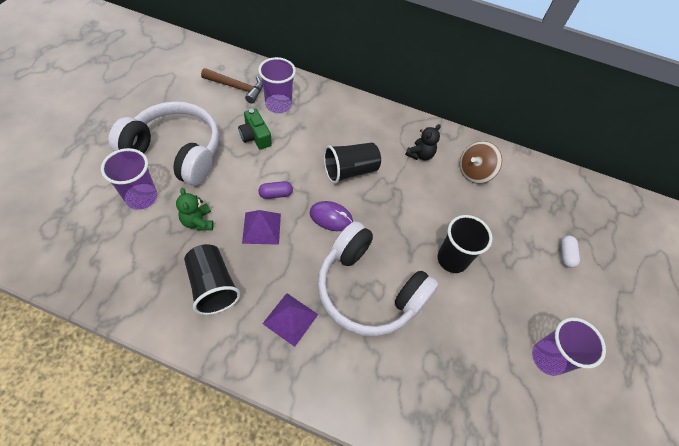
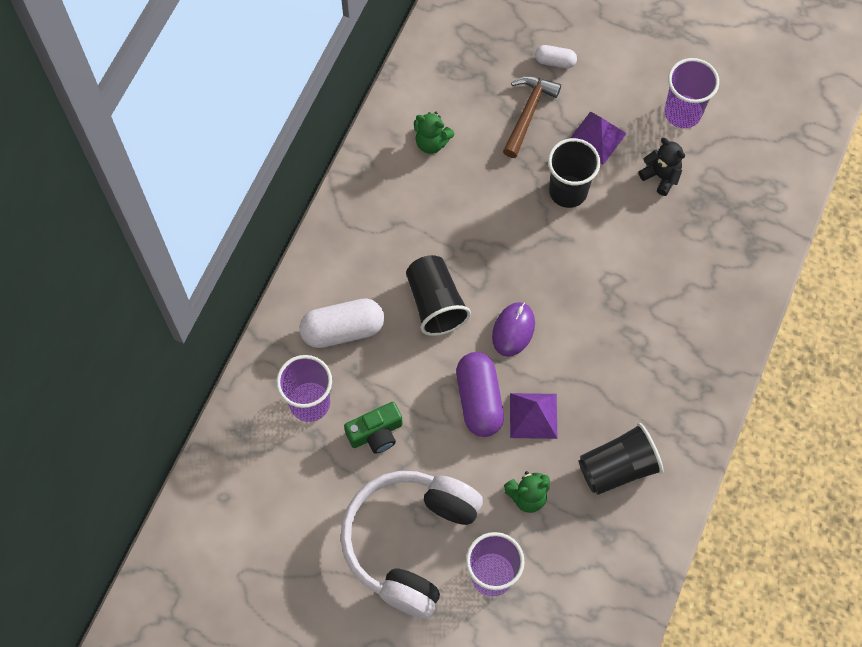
camera: 80 degrees left, 10 degrees up
(236, 87) = (272, 468): brown hammer -> brown hammer (528, 113)
(276, 194) = (479, 400): purple capsule -> purple capsule, size x1.87
(290, 318) = (653, 377): purple pyramid -> purple pyramid (596, 138)
(328, 121) = (343, 330): none -> white capsule
(368, 290) = (613, 290): white headphones -> none
(420, 155) = (403, 208): black teddy bear -> black teddy bear (661, 176)
(474, 172) = (432, 142): brown spinning top -> green teddy bear

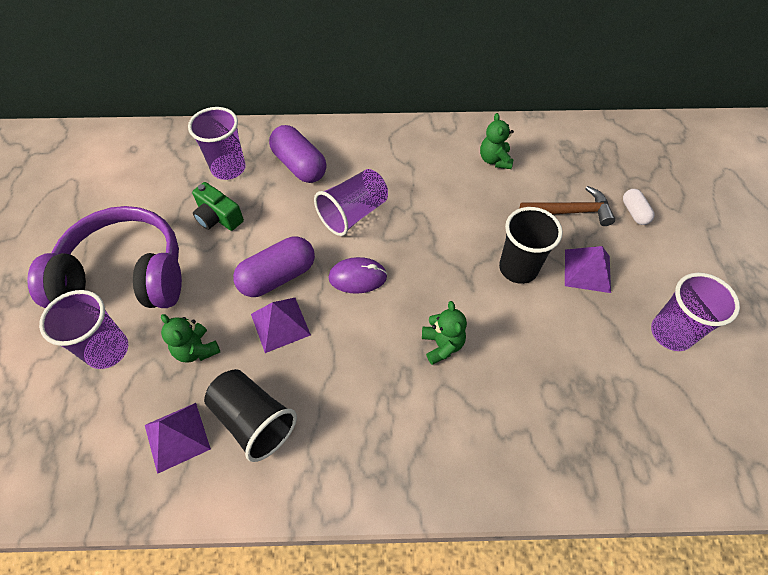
camera: 65 degrees right, 10 degrees down
(343, 330) = (299, 165): white capsule -> purple capsule
(409, 542) = (125, 275): white headphones -> purple headphones
(435, 303) = (353, 213): black cup -> purple cup
(606, 533) = (177, 437): none -> purple pyramid
(615, 291) = (442, 345): none -> green teddy bear
(661, 176) = (589, 339): black teddy bear -> none

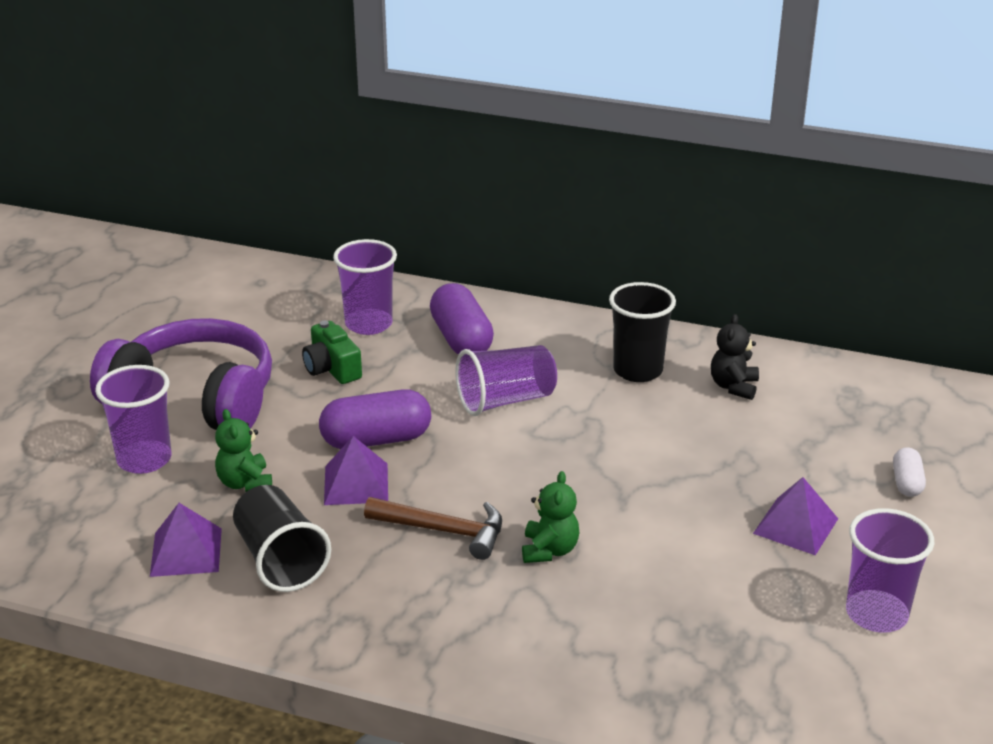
camera: 20 degrees right, 25 degrees down
(357, 277) = (476, 462): purple mouse -> none
(494, 160) = (733, 387): green teddy bear -> black teddy bear
(518, 268) = (698, 502): black cup -> black cup (638, 370)
(570, 212) = (810, 462): brown hammer -> brown hammer (443, 531)

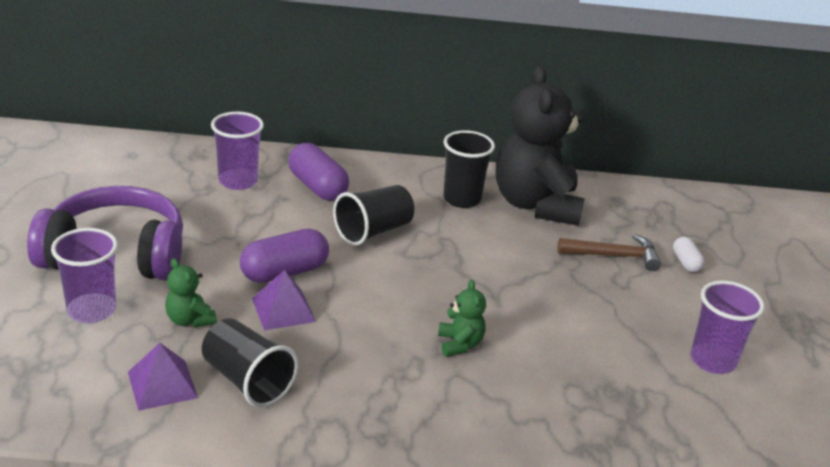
camera: 20 degrees left, 0 degrees up
(332, 368) = (223, 219): green camera -> none
(443, 531) = (371, 339): brown hammer -> brown hammer (613, 256)
(506, 401) = (373, 231): purple cup -> black cup
(733, 387) = (536, 205): black teddy bear -> black teddy bear, size x2.43
(795, 525) = (627, 302): purple pyramid -> none

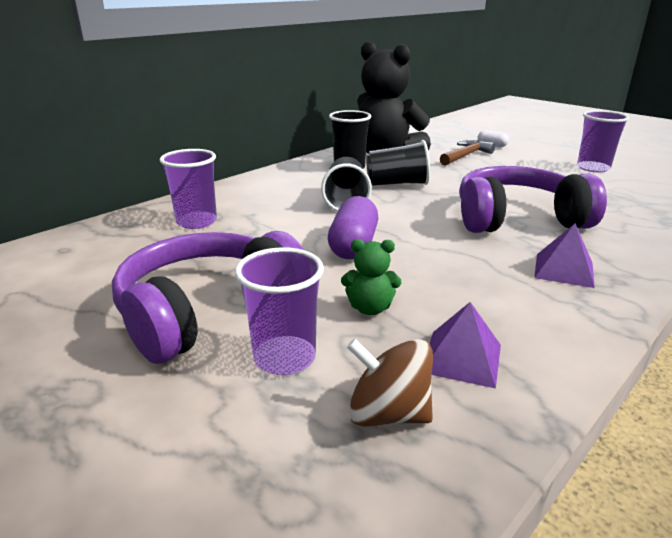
camera: 45 degrees left, 5 degrees down
(71, 374) = (388, 413): none -> brown spinning top
(247, 380) = (494, 311): black cup -> black cup (397, 184)
(283, 310) = (405, 262): purple pyramid -> purple pyramid (564, 270)
(317, 187) = (259, 199): purple capsule -> none
(459, 344) = (517, 219): green teddy bear -> purple headphones

